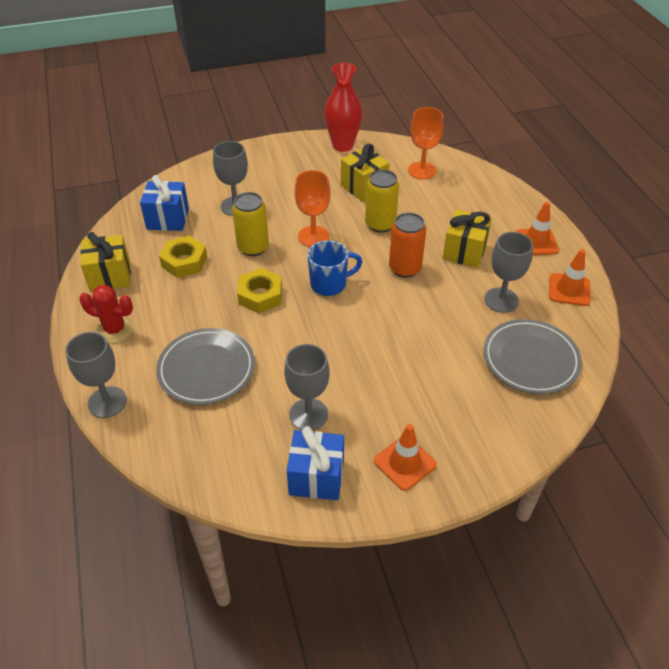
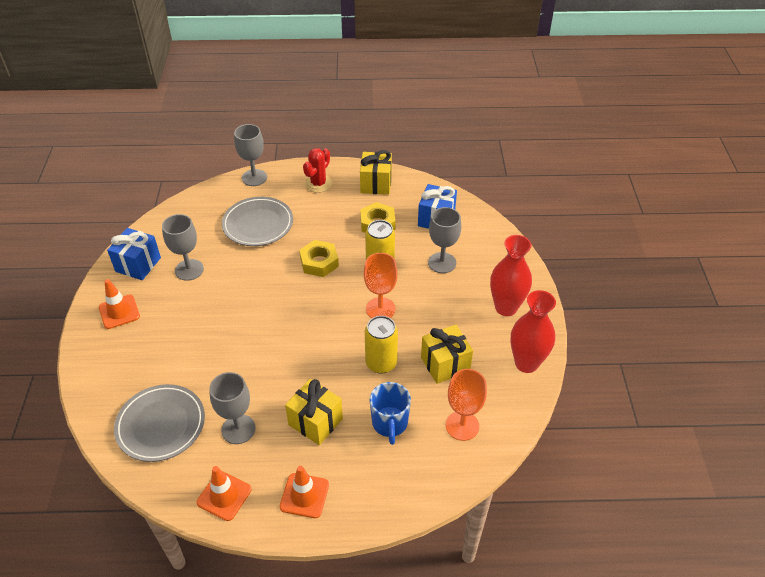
camera: 105 degrees right, 0 degrees up
(283, 161) = (506, 307): none -> red vase
(329, 284) = (313, 307): blue mug -> blue mug (390, 424)
(405, 268) = (311, 366): orange can -> none

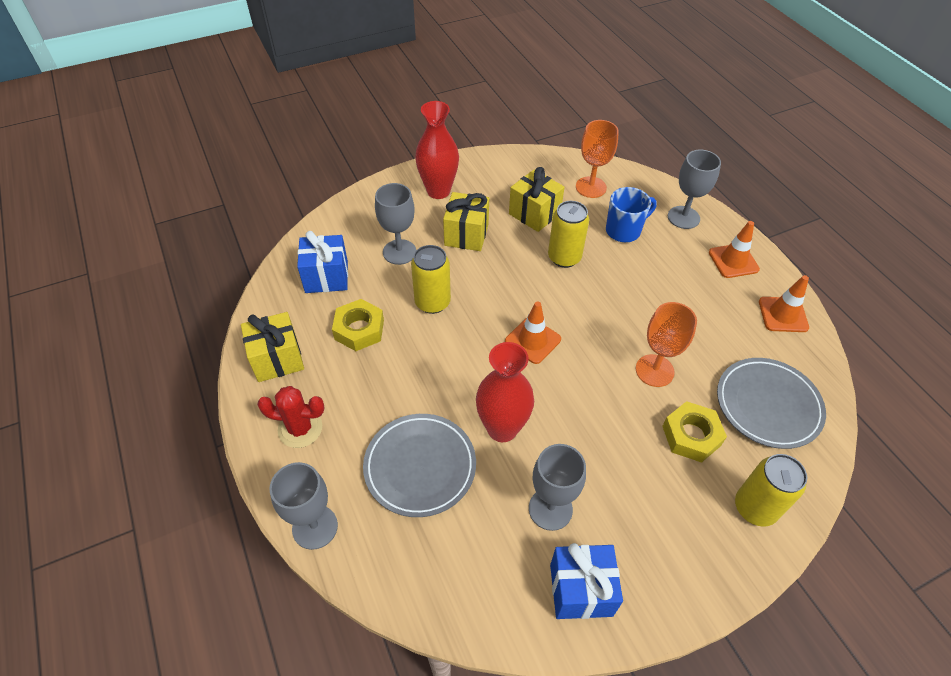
camera: 115 degrees left, 5 degrees up
(107, 369) = (755, 508): none -> yellow can
(119, 312) = (672, 555): orange traffic cone -> orange traffic cone (532, 340)
(238, 429) = (717, 336): grey goblet -> grey goblet (683, 217)
(315, 422) = (662, 281): yellow gift -> yellow gift (466, 235)
(319, 262) = (456, 363): yellow nut -> yellow nut (691, 436)
(380, 309) = (496, 281): orange goblet -> orange goblet (654, 370)
(526, 363) = (498, 165): red vase -> red vase (502, 428)

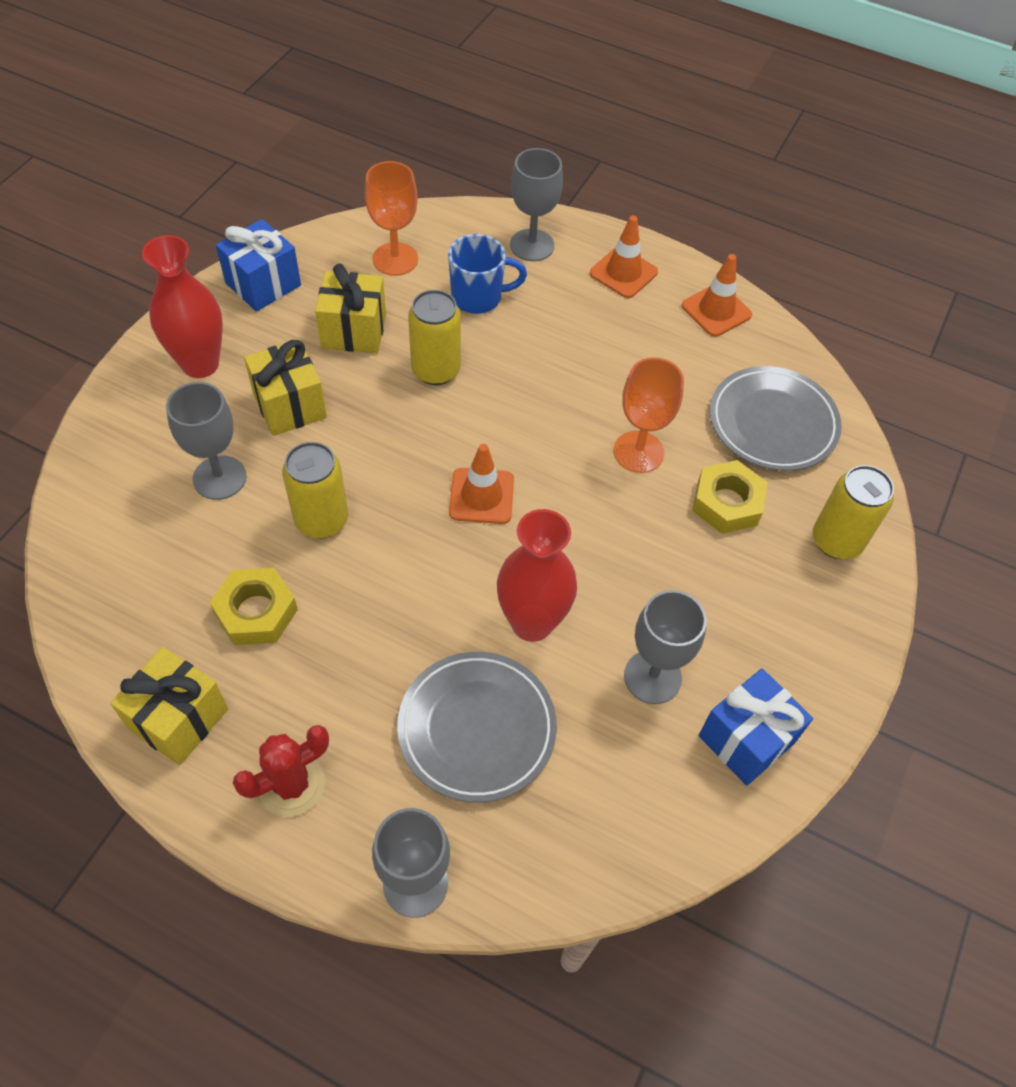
camera: 40 degrees left, 5 degrees up
(326, 277) = (147, 569): blue gift -> blue gift (263, 284)
(624, 231) = (478, 297): blue mug -> blue mug turned 60 degrees clockwise

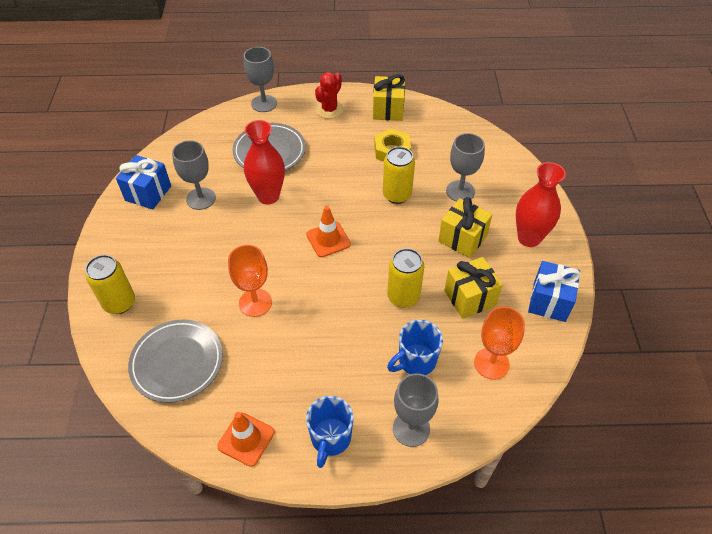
camera: 155 degrees right, 5 degrees down
(623, 273) = (330, 439): orange traffic cone -> blue mug
(727, 503) = (191, 296): yellow nut -> none

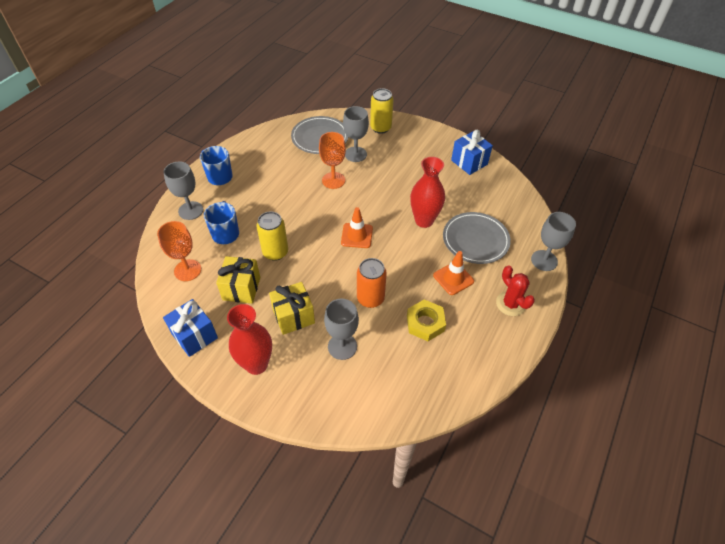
camera: 120 degrees right, 0 degrees up
(201, 198) = (446, 185): grey goblet -> grey goblet (355, 154)
(246, 439) = (251, 147): orange traffic cone -> orange traffic cone (453, 278)
(388, 110) = (485, 351): yellow gift -> none
(397, 195) = (370, 298): yellow can -> orange can

